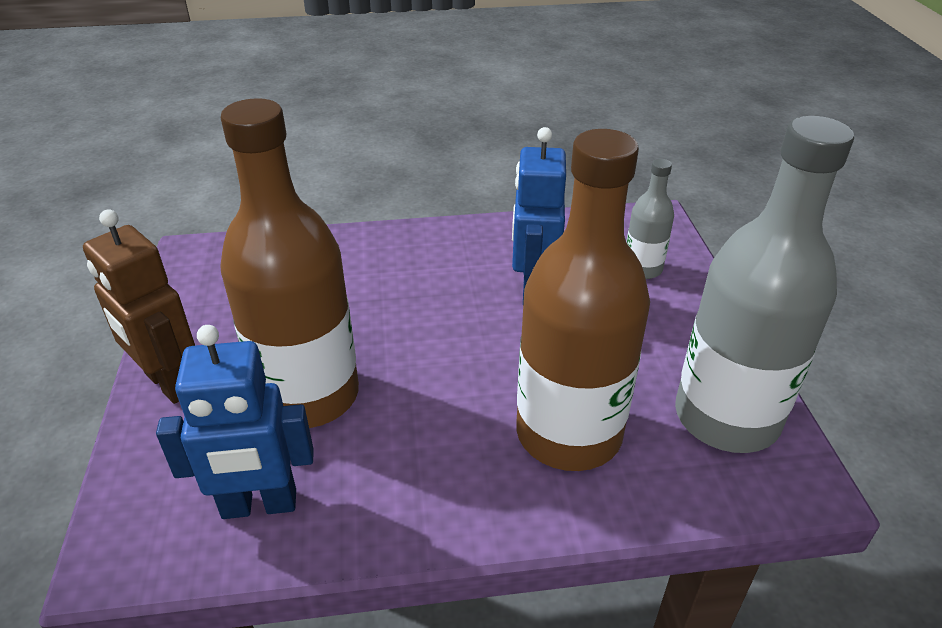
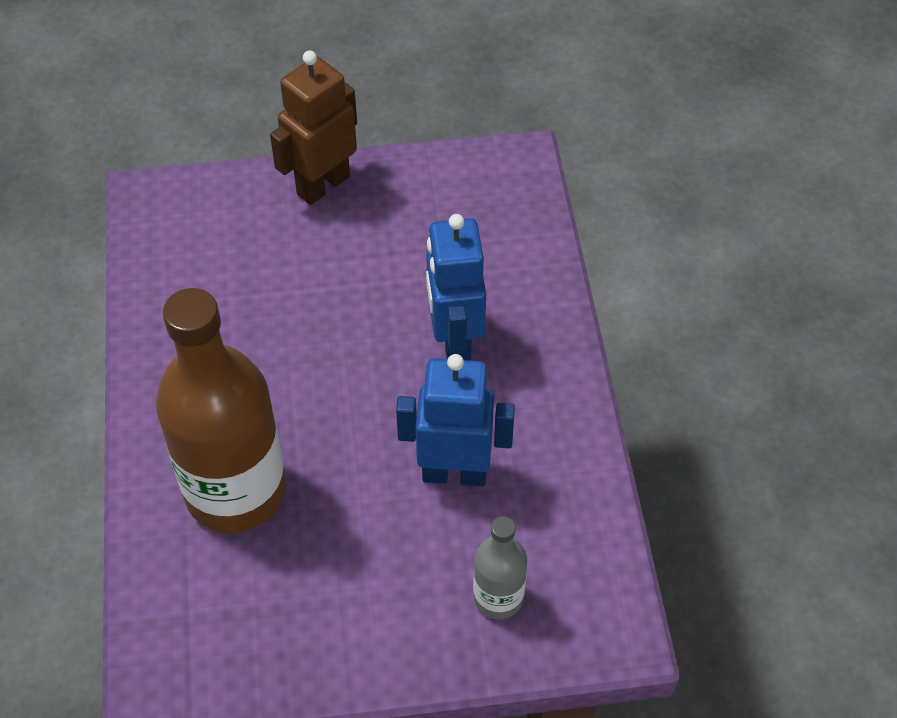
camera: 90 degrees right, 15 degrees up
(259, 505) = (183, 270): blue robot -> blue robot (454, 342)
(309, 396) = (300, 286): brown bottle -> none
(726, 417) = (243, 638): grey bottle -> none

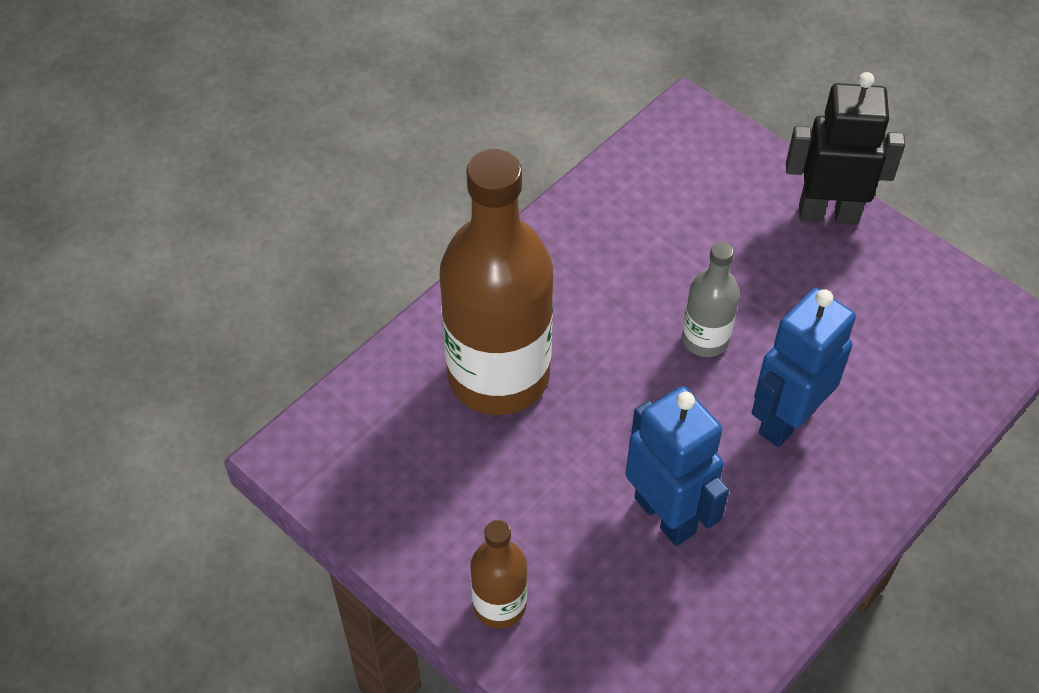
camera: 50 degrees right, 0 degrees up
(323, 185) = (828, 213): brown robot -> black robot
(423, 636) = (499, 605): none -> brown bottle
(498, 597) = (585, 635): grey bottle -> grey bottle (705, 339)

